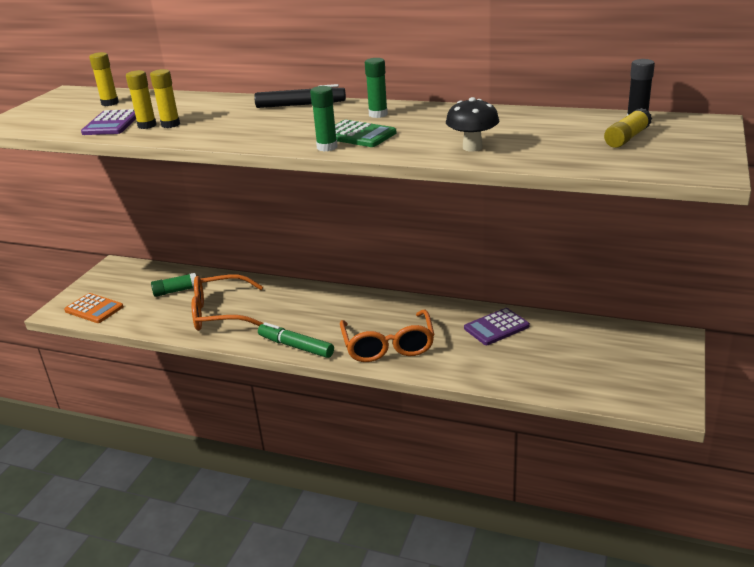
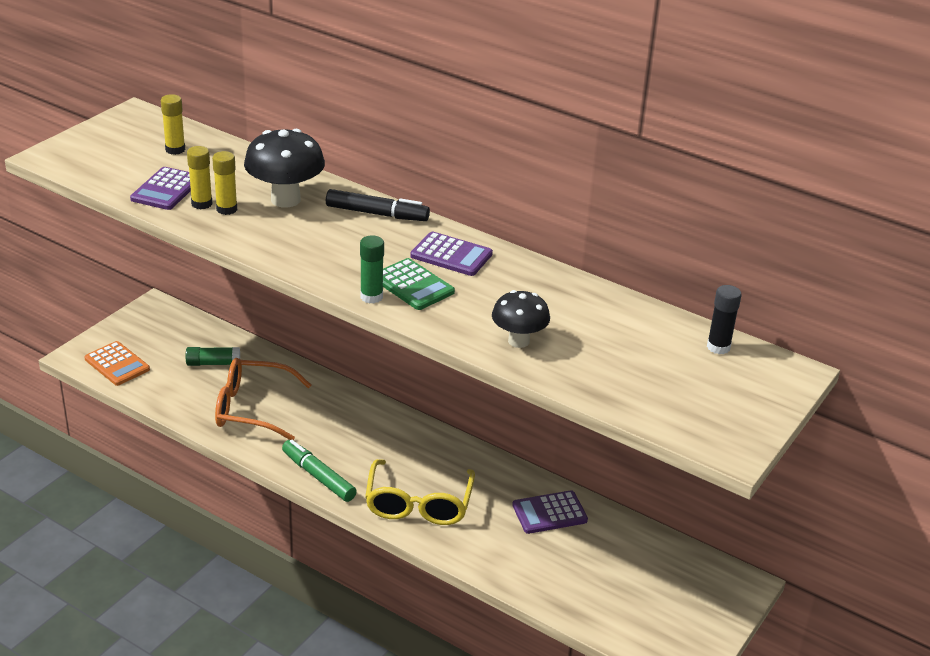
camera: 10 degrees right, 5 degrees up
(219, 111) = (285, 199): none -> black mushroom
(378, 114) = (451, 255): green glue stick -> purple calculator
(388, 346) = (418, 504): orange glasses -> yellow glasses
(627, 138) = (687, 373): yellow glue stick -> none

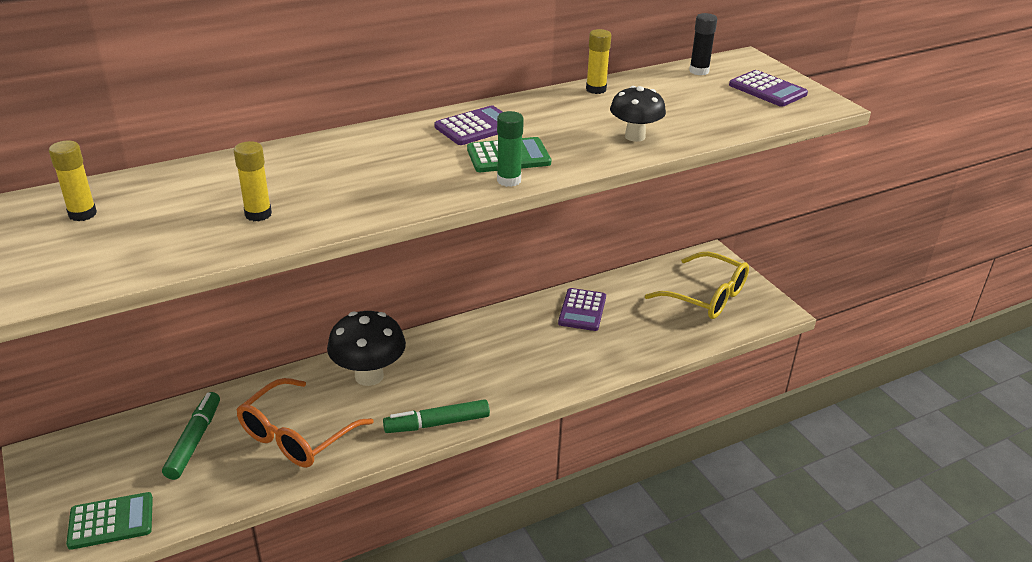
camera: 60 degrees left, 0 degrees up
(117, 364) = (111, 521): orange calculator -> green calculator
(166, 189) = (165, 241): purple calculator -> purple calculator (767, 90)
(202, 204) = (227, 226): yellow glue stick -> yellow glue stick (596, 89)
(213, 363) = (194, 441): green glue stick -> green marker
(285, 199) = (282, 177): black mushroom -> black mushroom (369, 376)
(377, 214) = (367, 140): black marker -> none
(418, 504) = (521, 375): yellow glasses -> yellow glasses (706, 297)

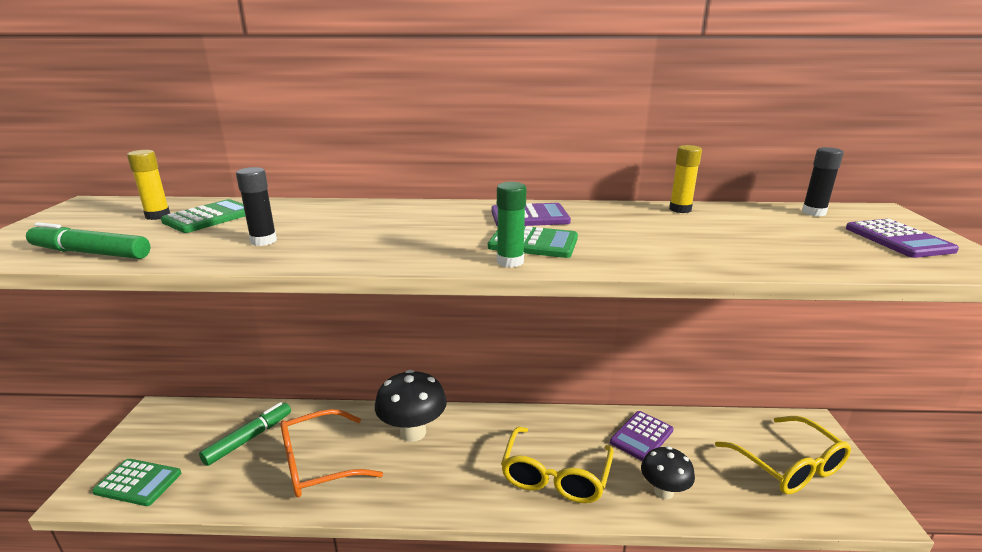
camera: 30 degrees right, 10 degrees down
(149, 202) = (209, 217): none -> green calculator
(258, 214) = (263, 241): yellow glue stick -> black glue stick
(437, 423) = (433, 500): green marker -> green marker (91, 253)
(529, 368) = (555, 476): none -> yellow glasses
(635, 136) = (690, 251): black mushroom -> black mushroom (663, 491)

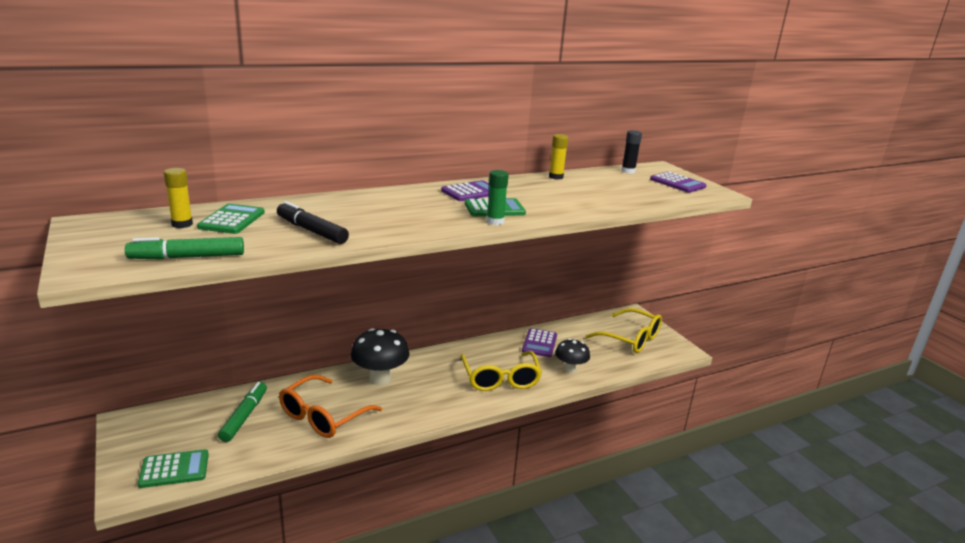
camera: 30 degrees left, 0 degrees up
(263, 241) = (311, 231): black glue stick -> black marker

